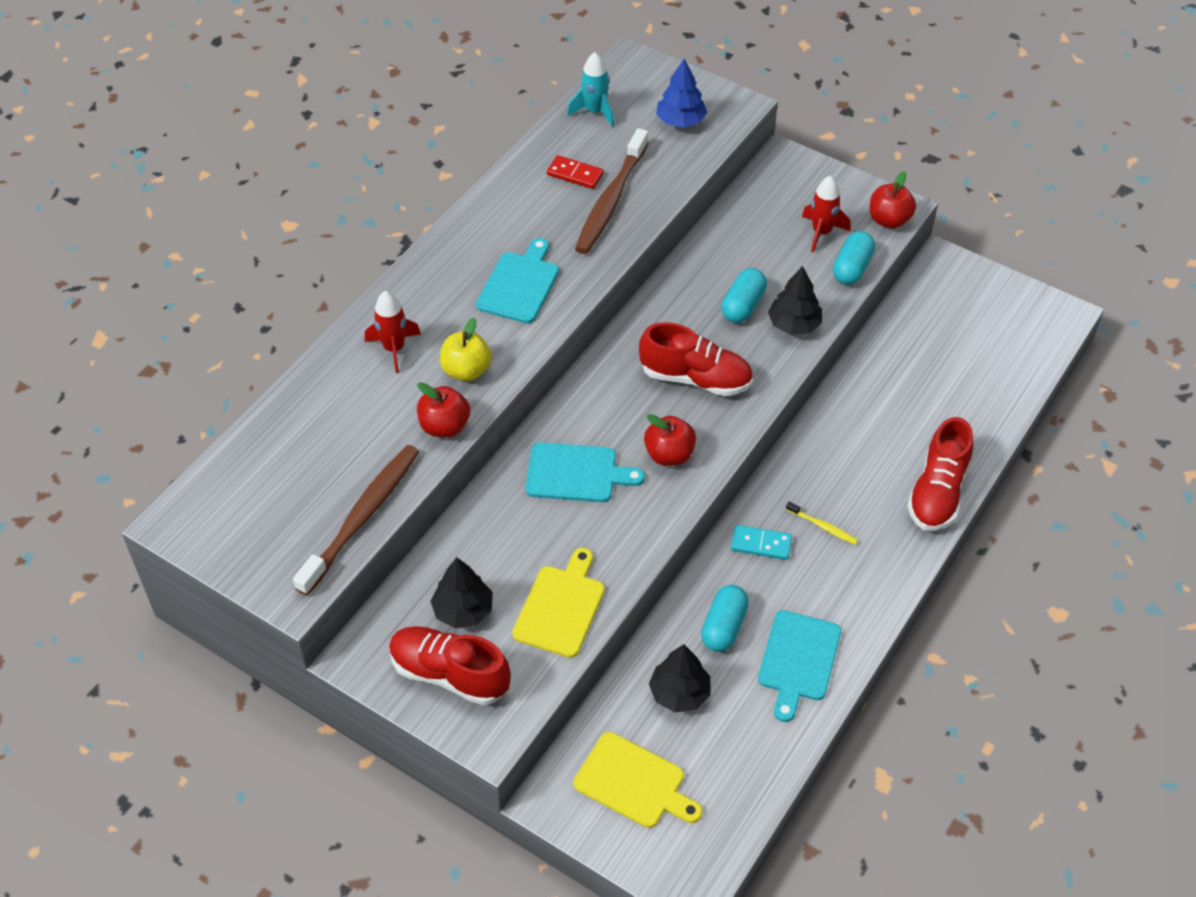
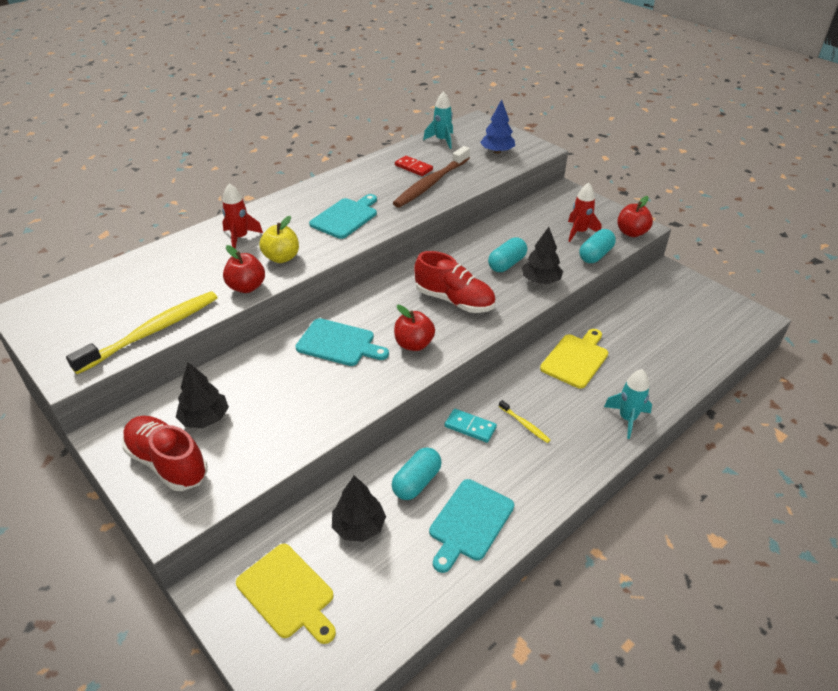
camera: 15 degrees right, 10 degrees down
(361, 518) = (152, 332): brown toothbrush -> yellow toothbrush
(561, 607) = (280, 432): yellow cutting board -> yellow cutting board (576, 359)
(937, 492) = (627, 418): red shoe -> turquoise rocket

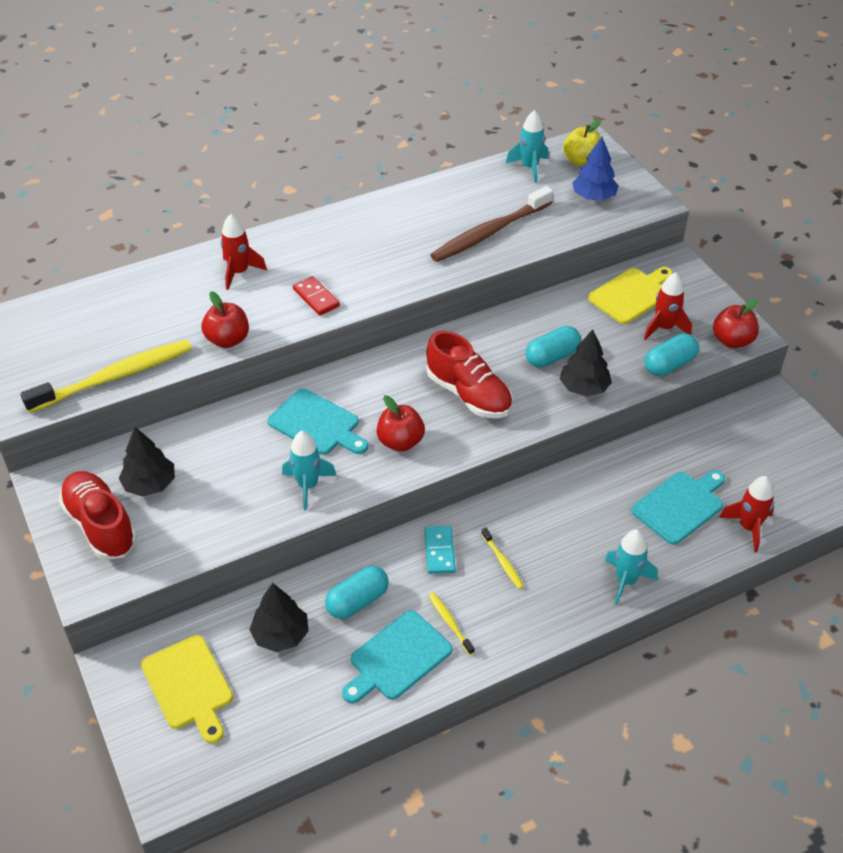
camera: 15 degrees right, 5 degrees up
(281, 258) = (277, 308): yellow apple -> yellow apple (581, 161)
(345, 217) = (369, 265): turquoise cutting board -> turquoise cutting board (680, 505)
(348, 392) = (308, 486): none -> turquoise rocket
(413, 167) = (477, 205): red domino -> red domino (316, 298)
(470, 427) = (439, 551): turquoise domino -> turquoise domino turned 45 degrees clockwise
(502, 483) = (450, 623): none -> yellow toothbrush
(576, 359) = (598, 494): yellow cutting board -> yellow cutting board (631, 294)
(697, 361) = (748, 527): none -> red rocket

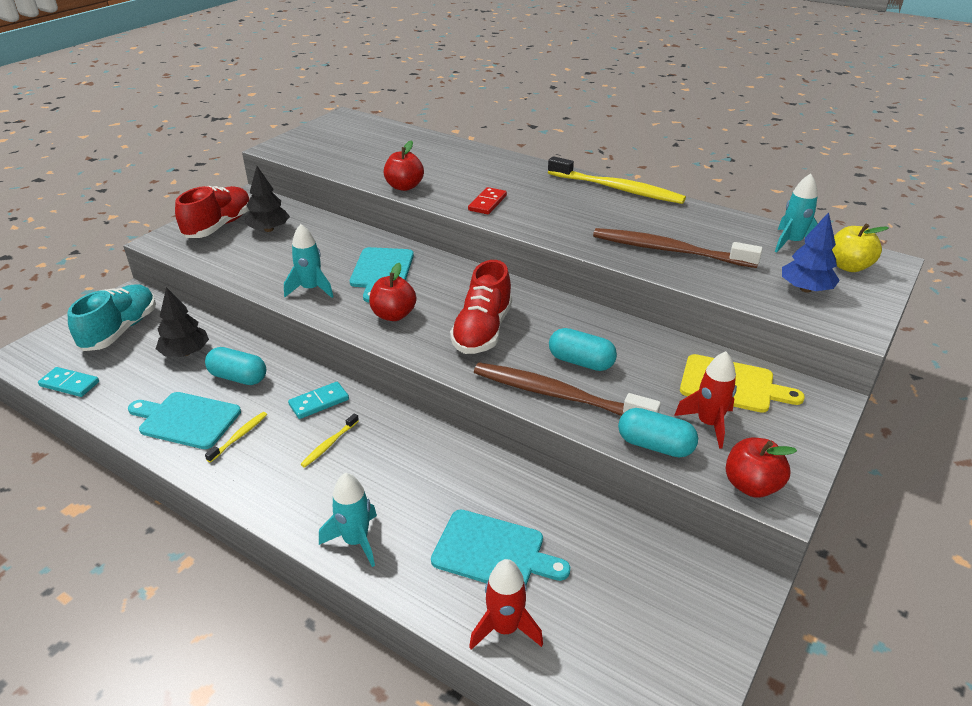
camera: 60 degrees right, 10 degrees down
(114, 377) = (329, 164): yellow toothbrush -> yellow toothbrush (617, 189)
(189, 686) = (120, 330): yellow cutting board -> turquoise shoe
(239, 272) = (481, 168): red rocket -> none
(263, 749) = (69, 384): none -> turquoise domino
(584, 387) = (559, 395): black tree -> brown toothbrush

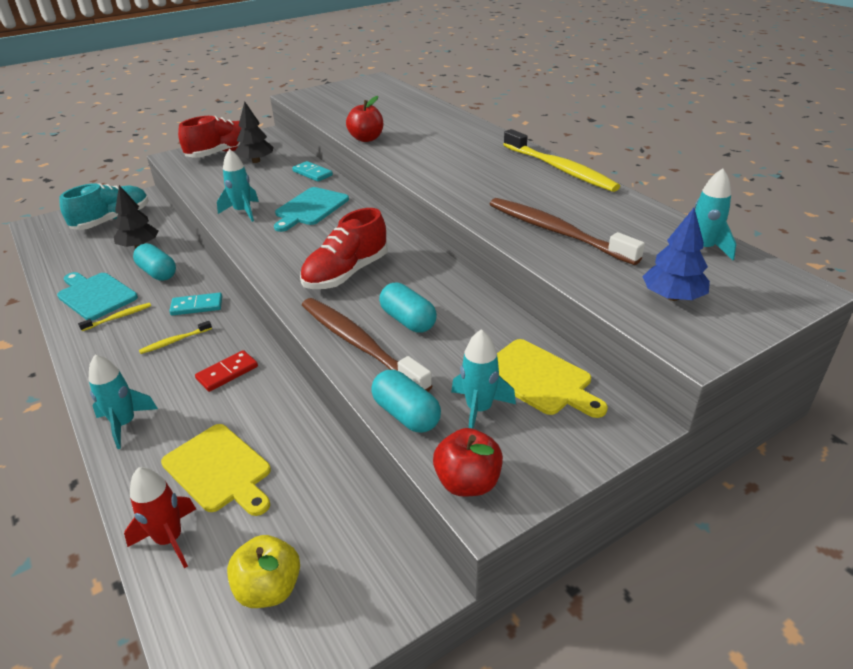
camera: 25 degrees right, 0 degrees up
(69, 384) = (47, 251): turquoise domino -> turquoise domino (312, 173)
(393, 315) = (286, 245): red apple -> none
(487, 203) = (423, 162): red domino -> red domino (227, 373)
(493, 552) = (219, 470): turquoise cutting board -> yellow cutting board
(708, 424) = (479, 409): red rocket -> turquoise rocket
(848, 266) = (748, 285): yellow apple -> yellow apple (269, 588)

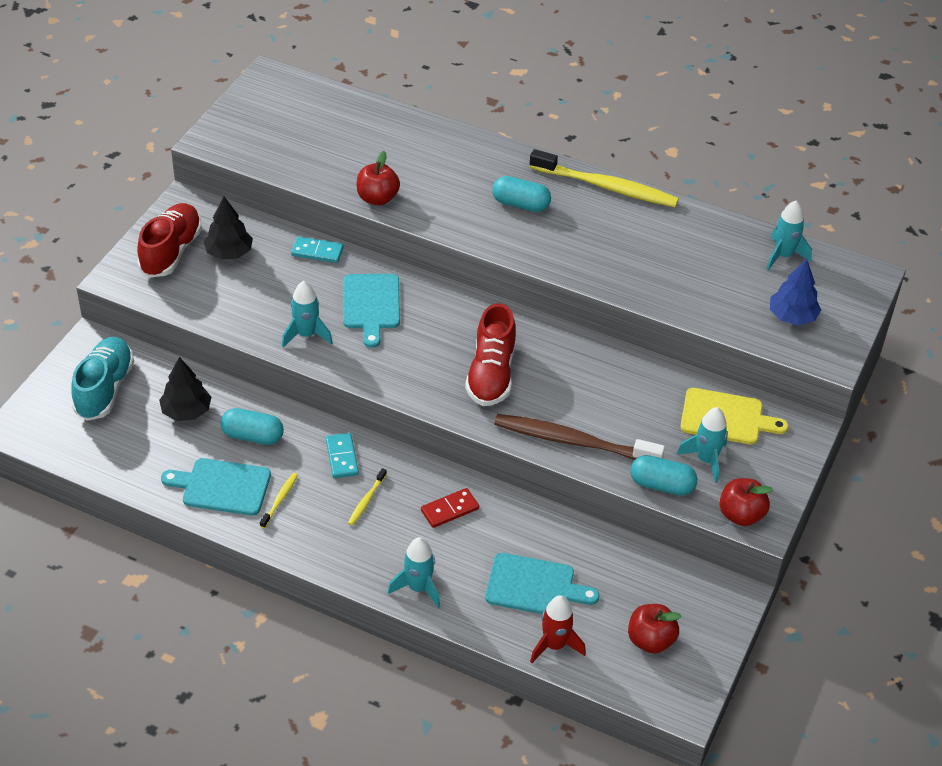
camera: 35 degrees left, 10 degrees up
(197, 306) = (342, 457): turquoise domino -> turquoise domino turned 60 degrees counterclockwise
(219, 470) = (534, 586): yellow cutting board -> turquoise cutting board
(227, 373) = (449, 509): red domino -> red domino turned 45 degrees clockwise
(269, 588) = (650, 640): yellow apple -> red apple
(408, 320) = (589, 403): turquoise capsule -> turquoise capsule (520, 204)
(557, 232) = (665, 275): brown toothbrush -> none

